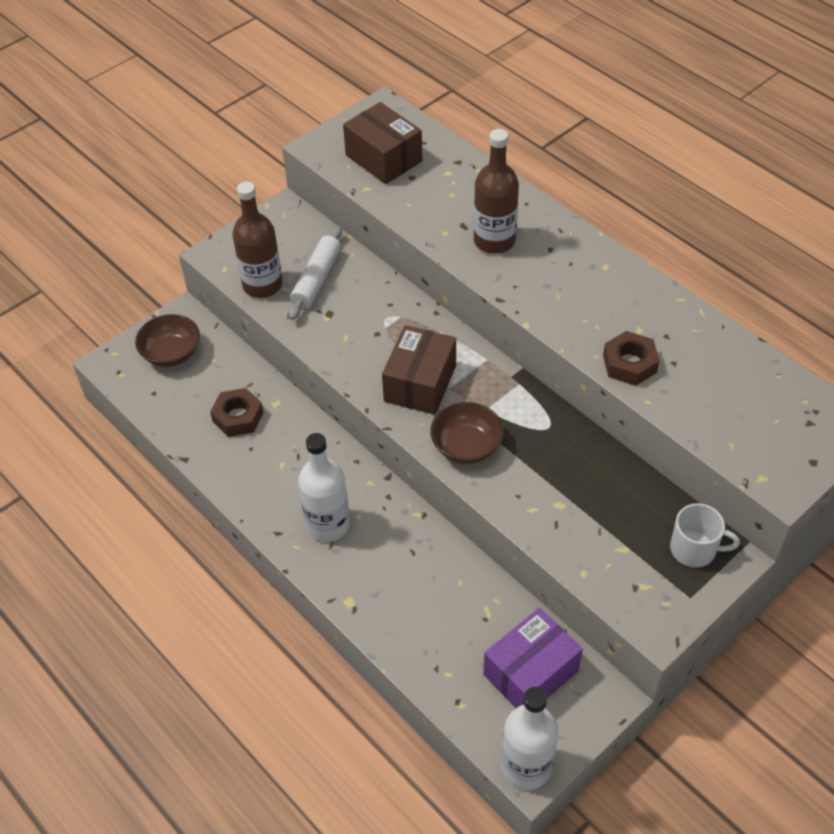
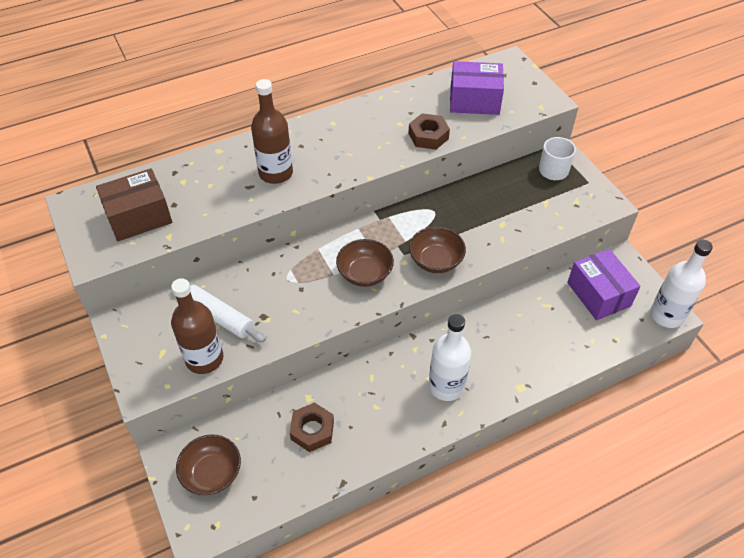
camera: 75 degrees left, 0 degrees up
(420, 383) = (365, 273): brown box -> brown bowl
(730, 398) = (474, 100): none -> purple box

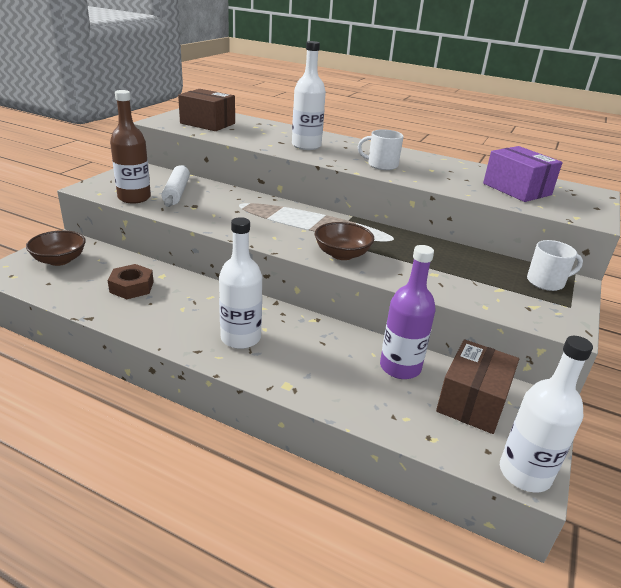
camera: 50 degrees right, 20 degrees down
(276, 173) = (306, 146): brown bottle -> white bottle
(365, 149) = (381, 165): none -> white mug
(365, 273) = (285, 229): brown bowl -> none
(428, 136) = (440, 182): brown nut -> none
(543, 309) = (400, 367): none -> purple bottle
(598, 294) = (472, 401): purple box -> brown box

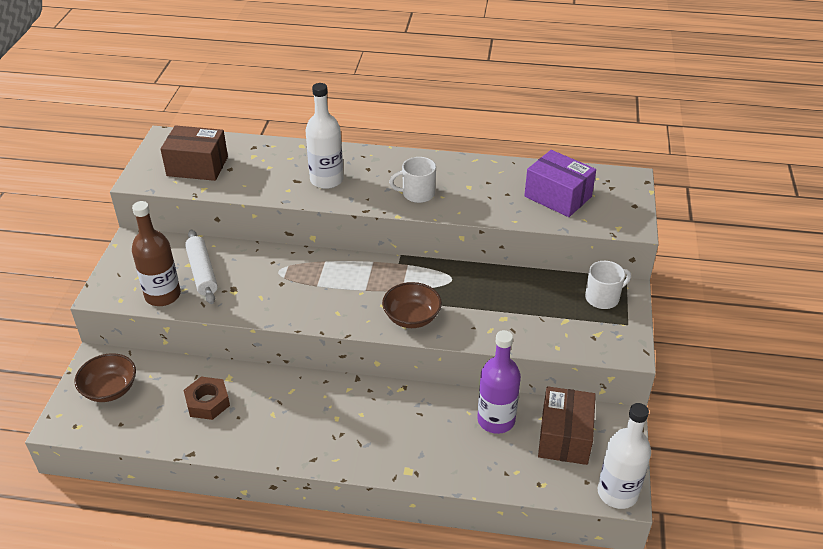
camera: 15 degrees left, 10 degrees up
(240, 338) = (345, 432): white bottle -> none

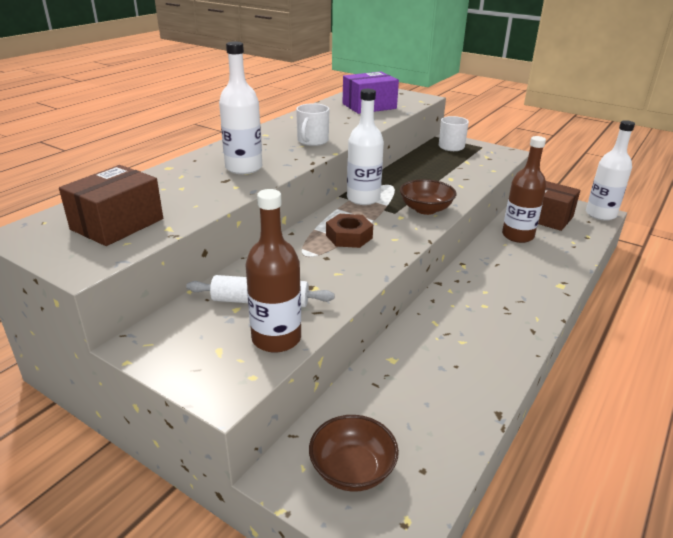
camera: 65 degrees left, 10 degrees down
(207, 402) = (423, 383): brown nut -> brown nut (349, 236)
(405, 271) = (363, 198): none -> white bottle
(496, 420) = (517, 236): purple bottle -> brown bottle

